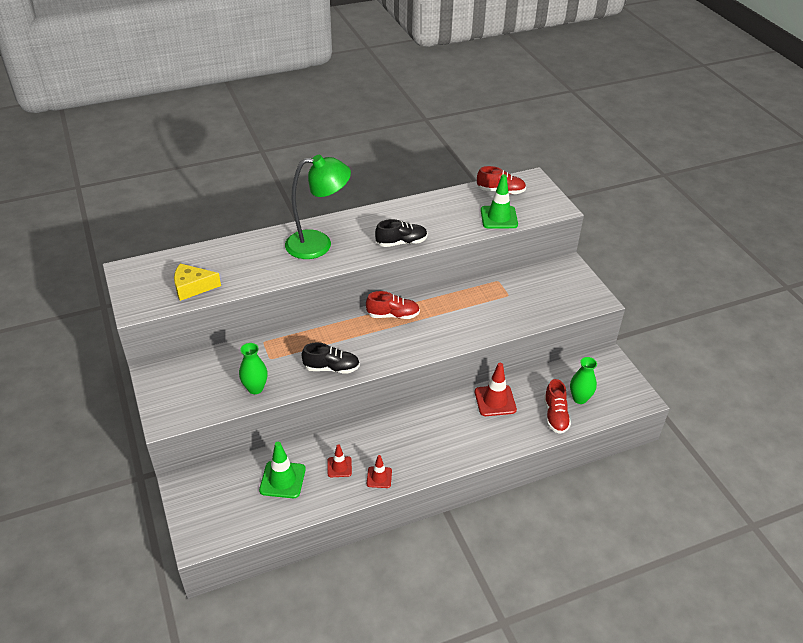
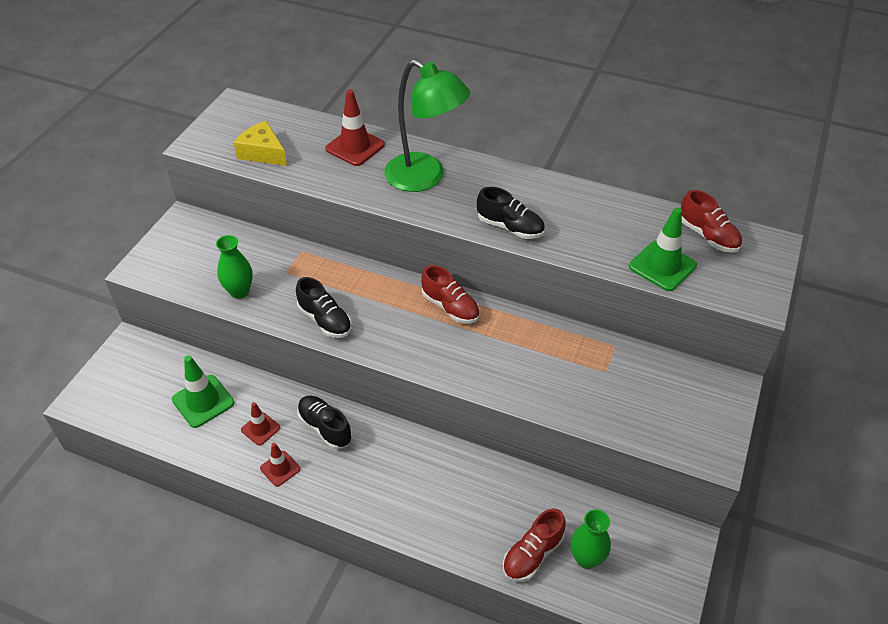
camera: 45 degrees right, 5 degrees up
(376, 438) = (325, 428): none -> black shoe
(495, 401) = (487, 483): red traffic cone -> red traffic cone (355, 147)

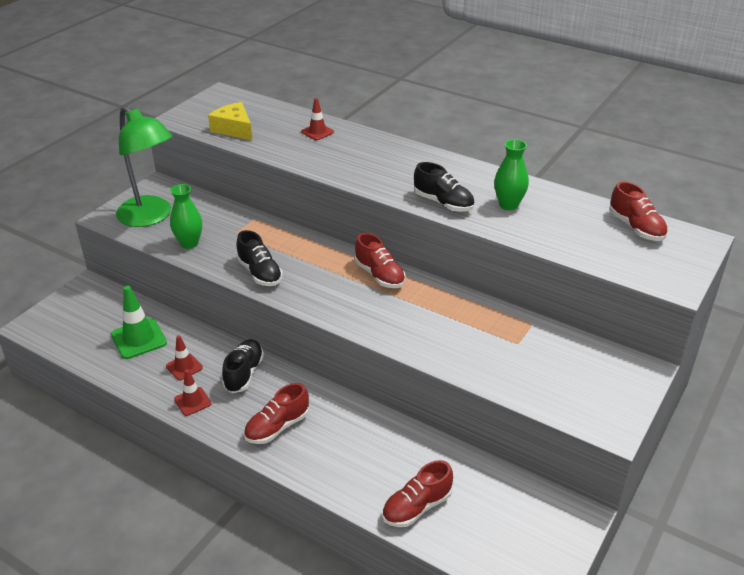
camera: 10 degrees right, 10 degrees down
(325, 428) = (244, 373): black shoe -> black shoe turned 45 degrees clockwise
(355, 147) = (317, 132): red traffic cone -> red traffic cone, size x0.60
(374, 485) = (277, 427): none -> red shoe
(425, 178) = (374, 159): green lamp -> green lamp (151, 217)
(586, 558) = (471, 518): green vase -> green vase (508, 205)
(662, 266) = (584, 246): green traffic cone -> none

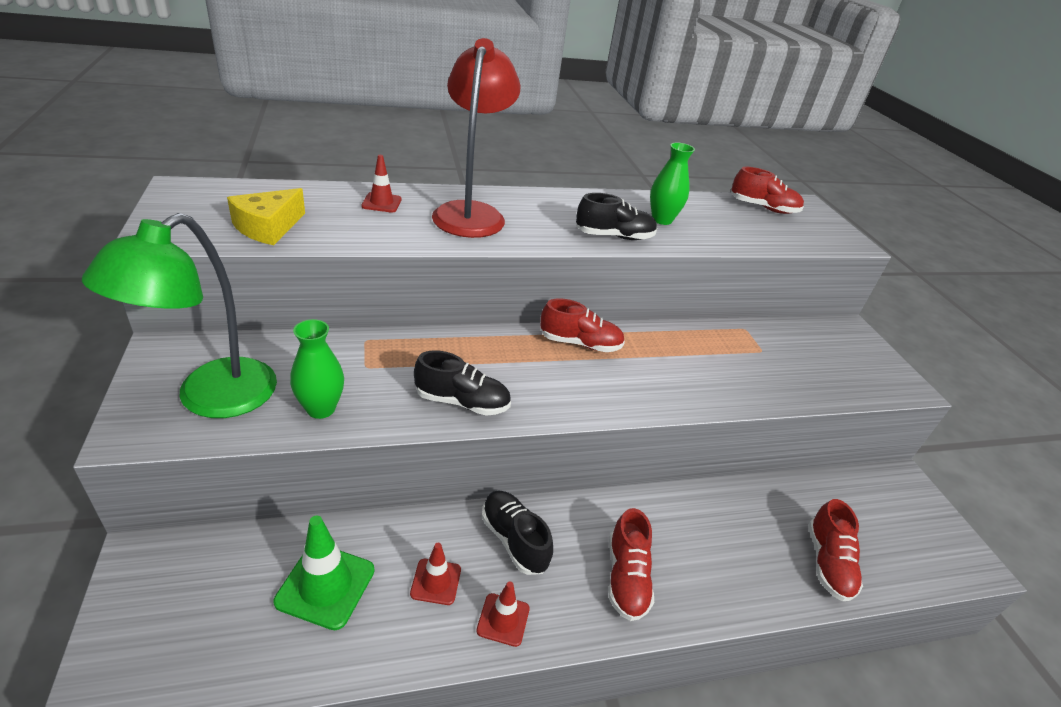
camera: 50 degrees left, 0 degrees up
(151, 217) = (211, 399): green lamp -> green lamp turned 120 degrees clockwise
(234, 129) = (268, 227): yellow cheese -> yellow cheese turned 60 degrees counterclockwise
(365, 155) = (471, 213): none -> red lamp

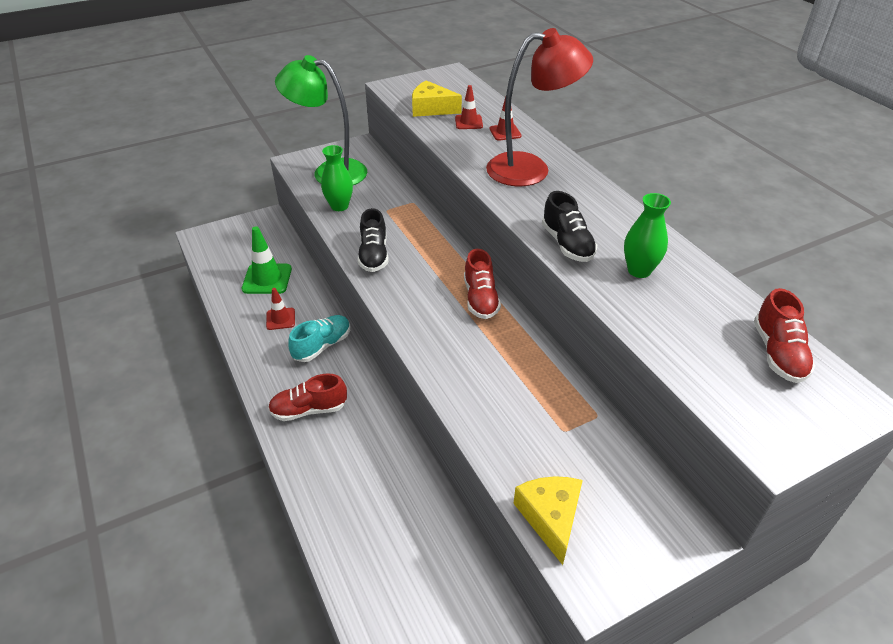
camera: 80 degrees right, 5 degrees up
(503, 619) = (262, 353): red traffic cone -> red traffic cone (468, 122)
(514, 540) = (322, 346): black shoe -> turquoise shoe
(827, 563) = (366, 555): red shoe -> none
(852, 387) = (550, 517): none -> yellow cheese

